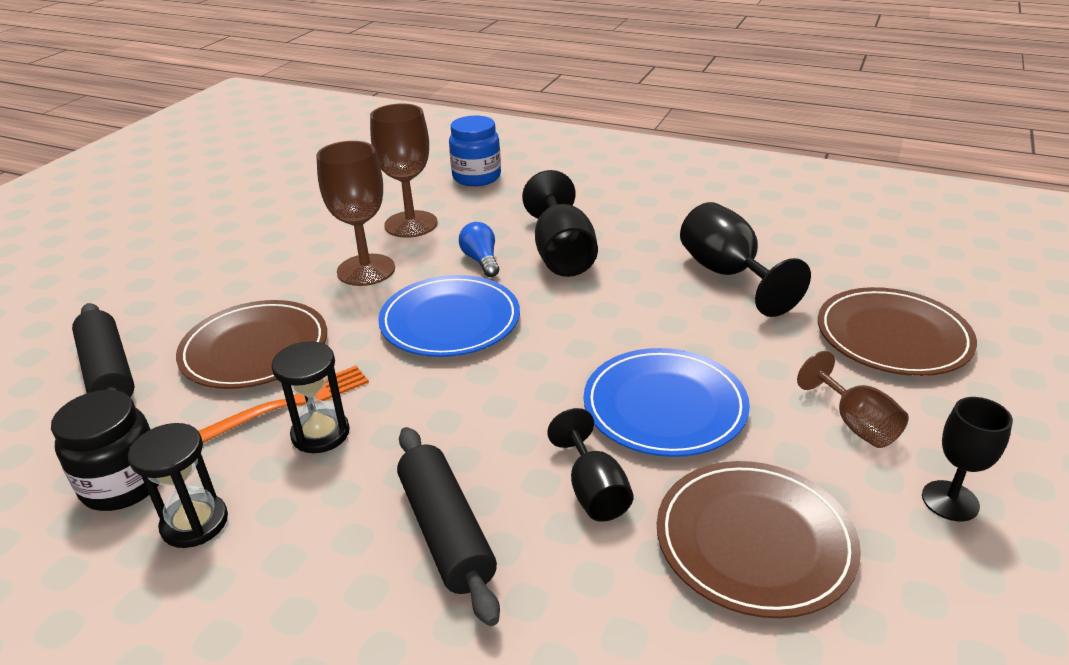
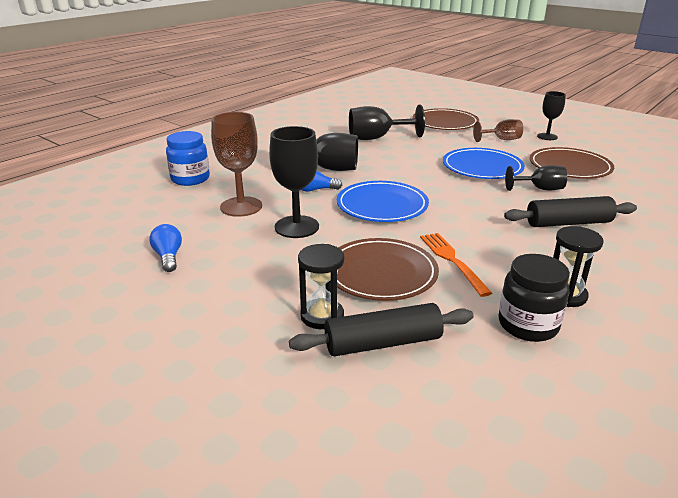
camera: 75 degrees left, 5 degrees down
(283, 216) = (168, 257): none -> blue light bulb
(320, 434) = (486, 252): black hourglass -> black hourglass (322, 316)
(366, 270) = (297, 227): brown goblet -> black goblet

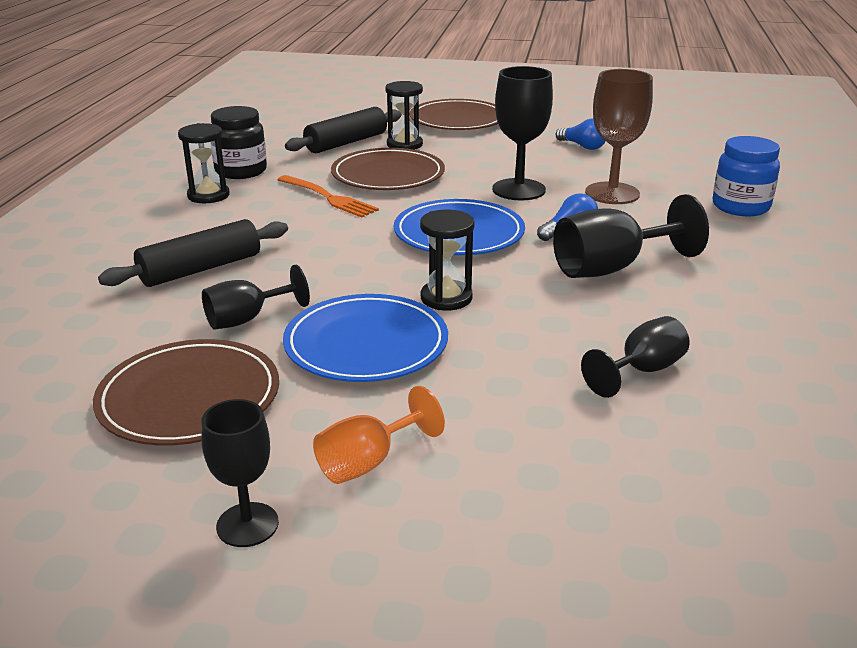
camera: 150 degrees right, 0 degrees up
(377, 138) = (642, 370): black goblet -> black goblet, size x0.62
(427, 175) = (446, 298): none -> black hourglass
(445, 123) = (566, 503): brown plate -> brown plate (457, 120)
(501, 139) = (368, 462): brown goblet -> orange goblet

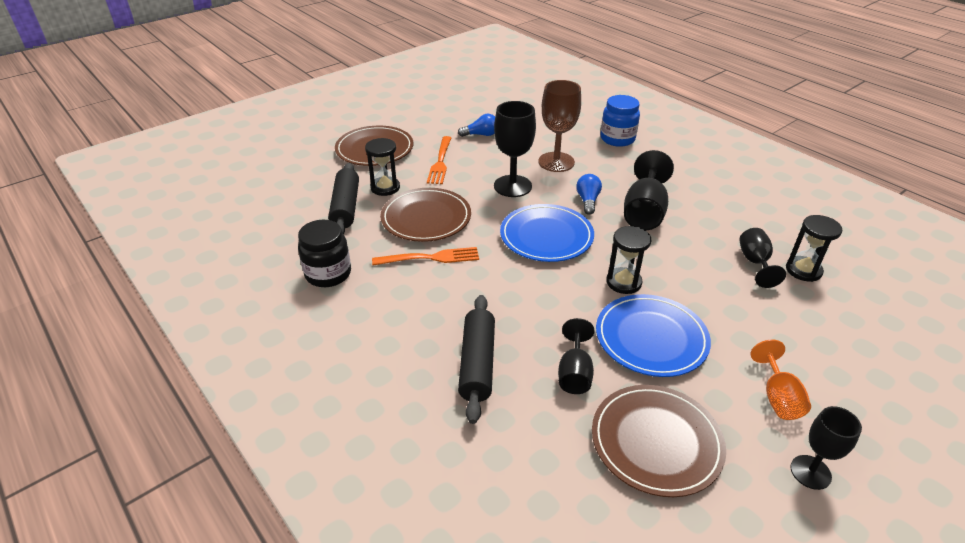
camera: 50 degrees left, 10 degrees up
(208, 195) = (353, 308): black hourglass -> black hourglass (803, 270)
(493, 148) = (440, 162): none -> orange fork

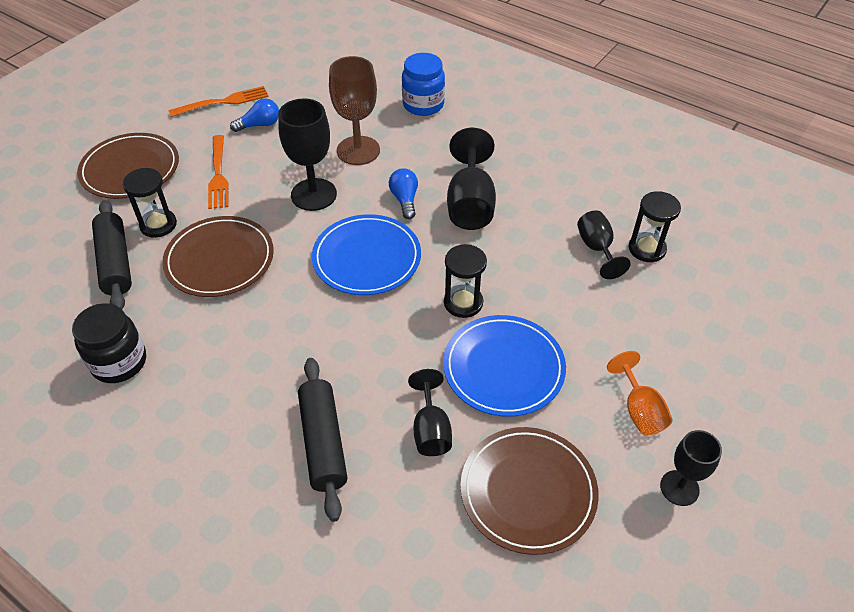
camera: 15 degrees left, 10 degrees up
(430, 258) = (238, 315): orange fork -> orange fork (223, 102)

